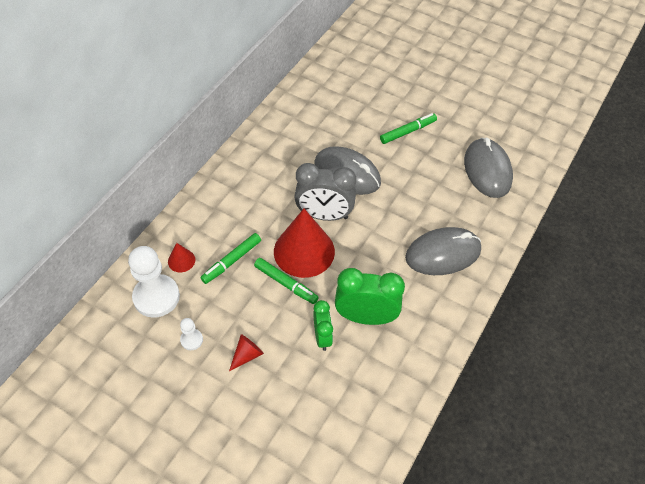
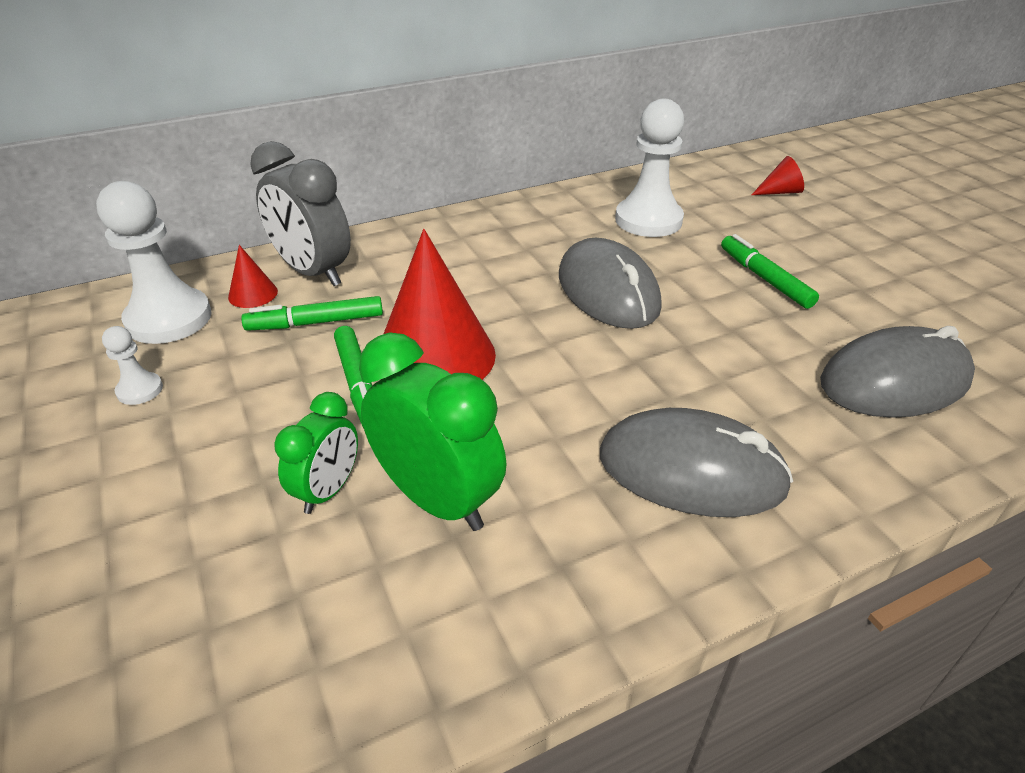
camera: 35 degrees right, 15 degrees down
(247, 355) = (183, 451): red cone -> red cone (779, 192)
(324, 215) = (517, 326): grey clock -> grey clock (313, 272)
(331, 113) = (648, 220): none -> white pawn
(408, 132) = (764, 278): green marker -> green marker turned 120 degrees counterclockwise
(487, 170) = (894, 381): grey mouse -> grey mouse turned 45 degrees clockwise

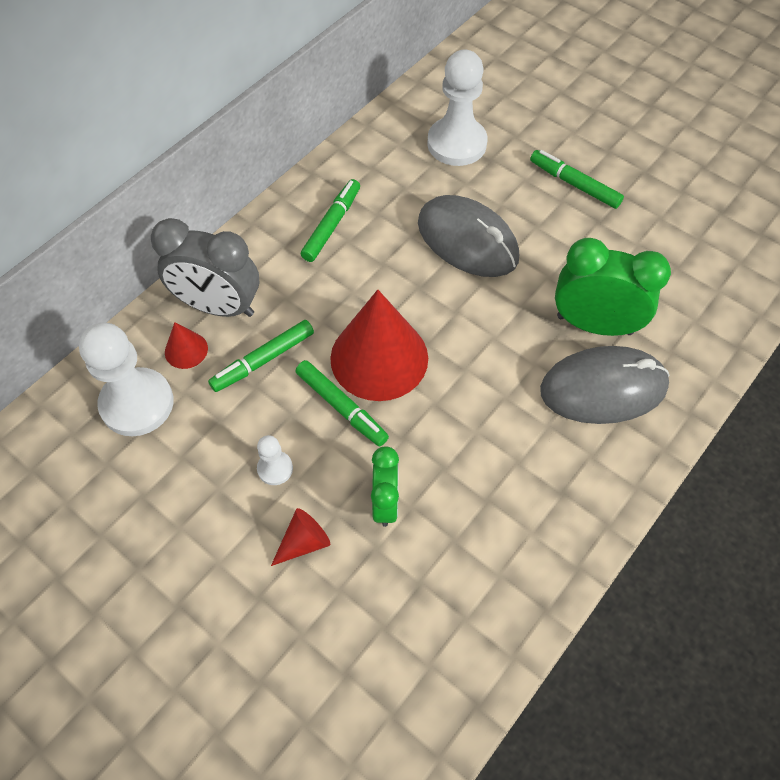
camera: 25 degrees left, 20 degrees up
(140, 390) = (178, 480): white pawn -> white pawn (275, 468)
(438, 500) = (461, 478): green clock -> green clock (594, 325)
(473, 245) = (332, 225): none -> green marker
(779, 192) = (543, 71): red cone -> red cone (304, 542)
(894, 381) = (695, 259): grey mouse -> none

